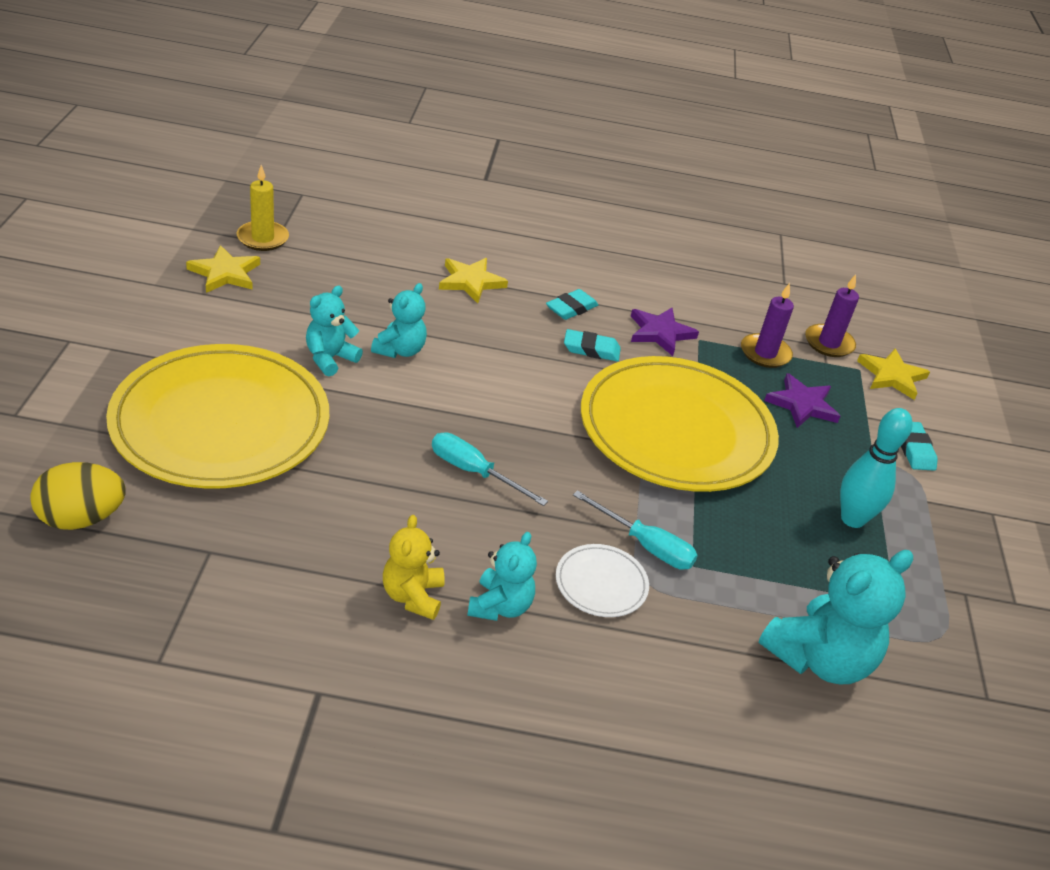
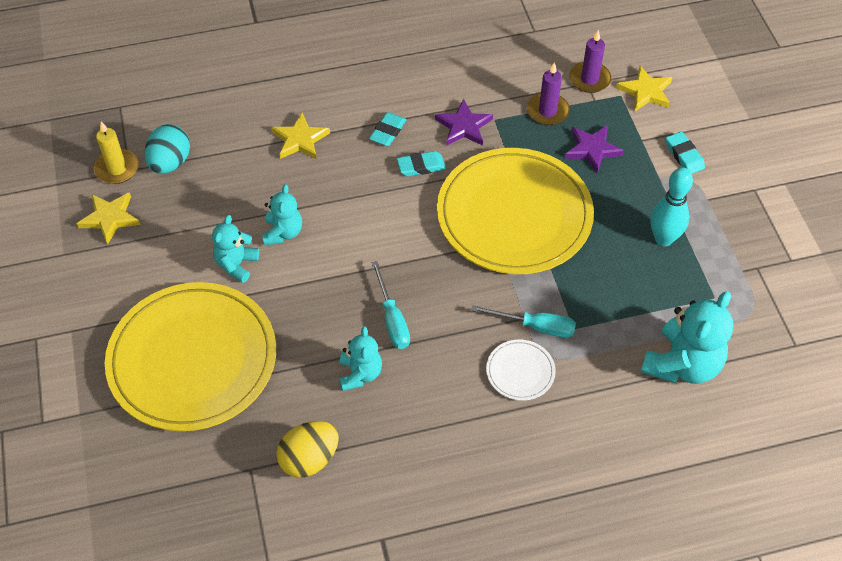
camera: 15 degrees left, 15 degrees up
(81, 518) = (147, 484): yellow egg -> yellow egg (309, 459)
(320, 253) = (170, 163): none -> turquoise egg
(413, 596) = (403, 440): yellow teddy bear -> none
(474, 472) = (392, 319): turquoise screwdriver -> turquoise screwdriver turned 120 degrees counterclockwise
(500, 606) = (463, 420): turquoise teddy bear -> turquoise teddy bear (360, 374)

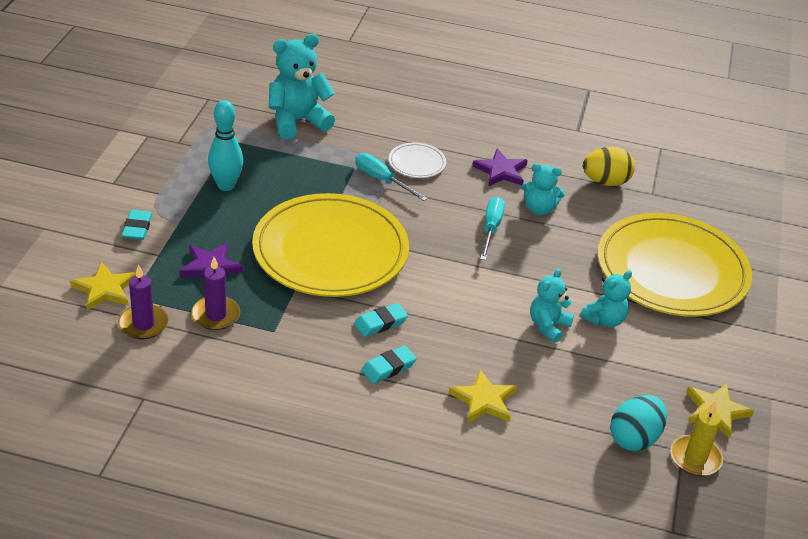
camera: 155 degrees left, 15 degrees down
(360, 374) = (539, 209): turquoise teddy bear -> turquoise teddy bear turned 105 degrees counterclockwise
(421, 166) = (380, 323): turquoise eraser -> turquoise eraser turned 45 degrees counterclockwise
(463, 126) = (309, 339): purple star -> purple star (501, 171)

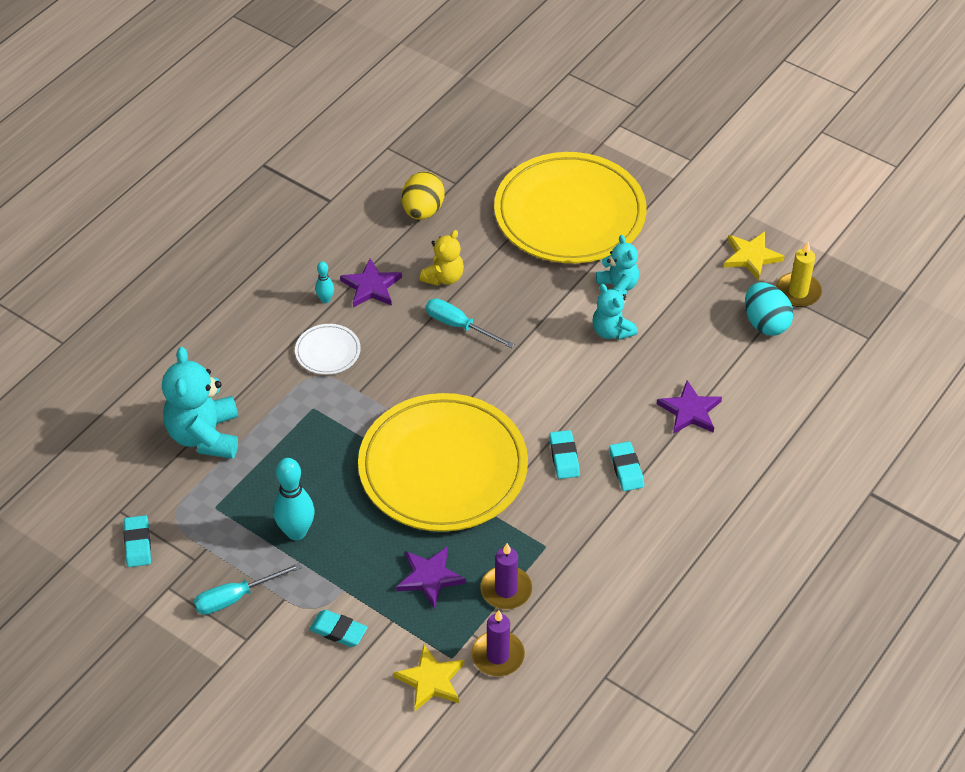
camera: 65 degrees left, 10 degrees up
(181, 113) = (137, 544): none -> turquoise eraser
(382, 180) = (344, 390): turquoise screwdriver -> turquoise screwdriver (236, 597)
(470, 150) = (325, 299): none -> turquoise bowling pin
(484, 400) = (690, 411): yellow star -> purple star
(539, 209) = (444, 277): turquoise teddy bear -> yellow teddy bear

